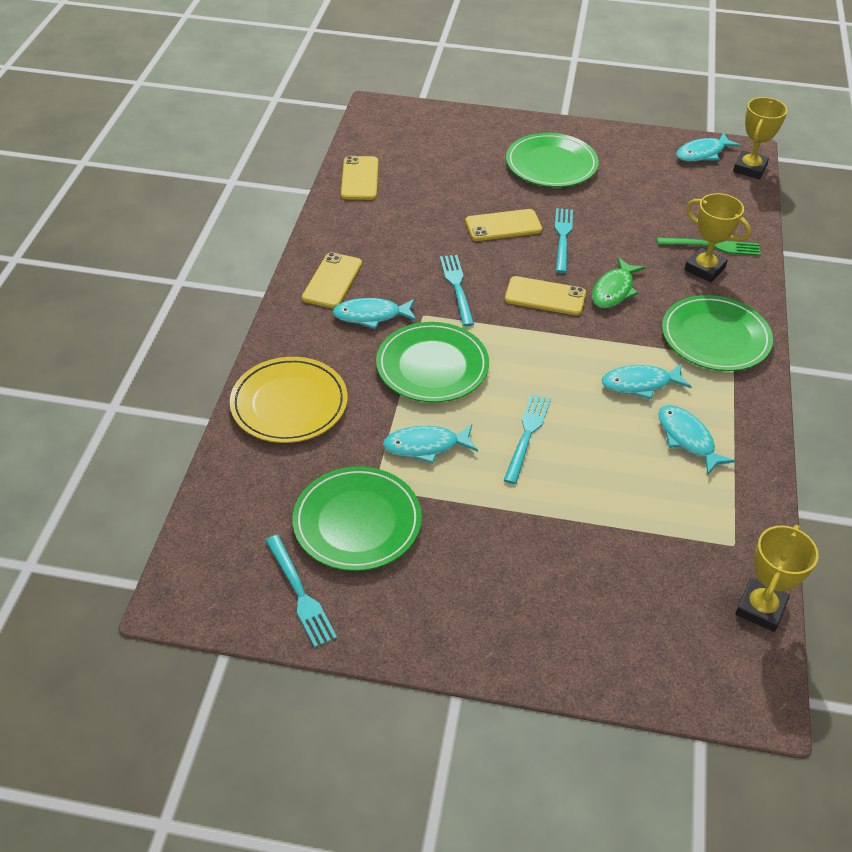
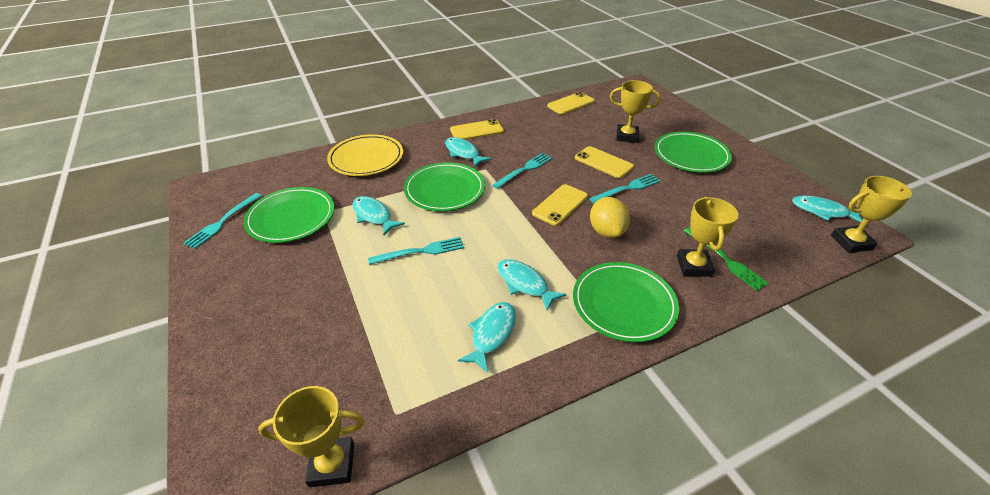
camera: 55 degrees right, 5 degrees down
(473, 181) = (627, 136): none -> yellow trophy
(545, 296) = (560, 205): yellow phone -> yellow phone turned 60 degrees clockwise
(614, 290) = (606, 231): green fish -> yellow lemon

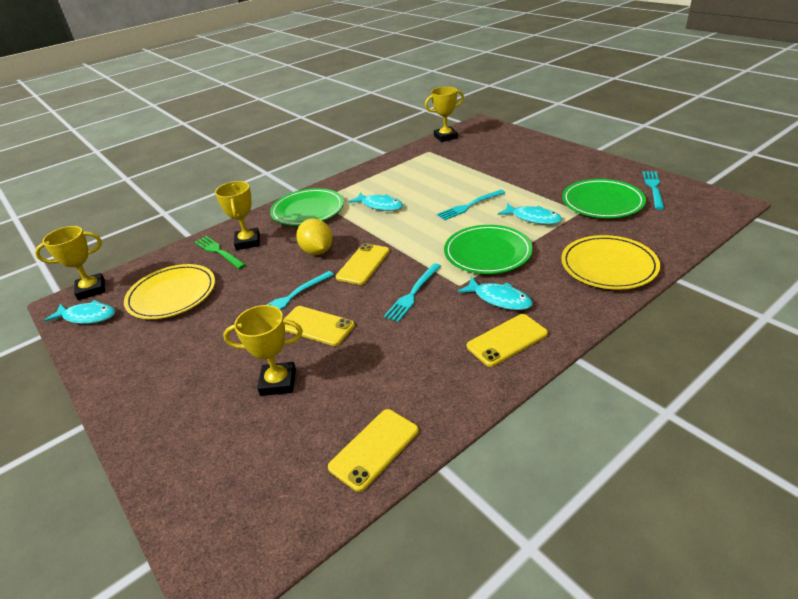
camera: 170 degrees right, 5 degrees down
(492, 334) = (392, 181): turquoise fish -> none
(691, 155) = (194, 366): green plate -> none
(748, 216) = (172, 295): none -> yellow plate

